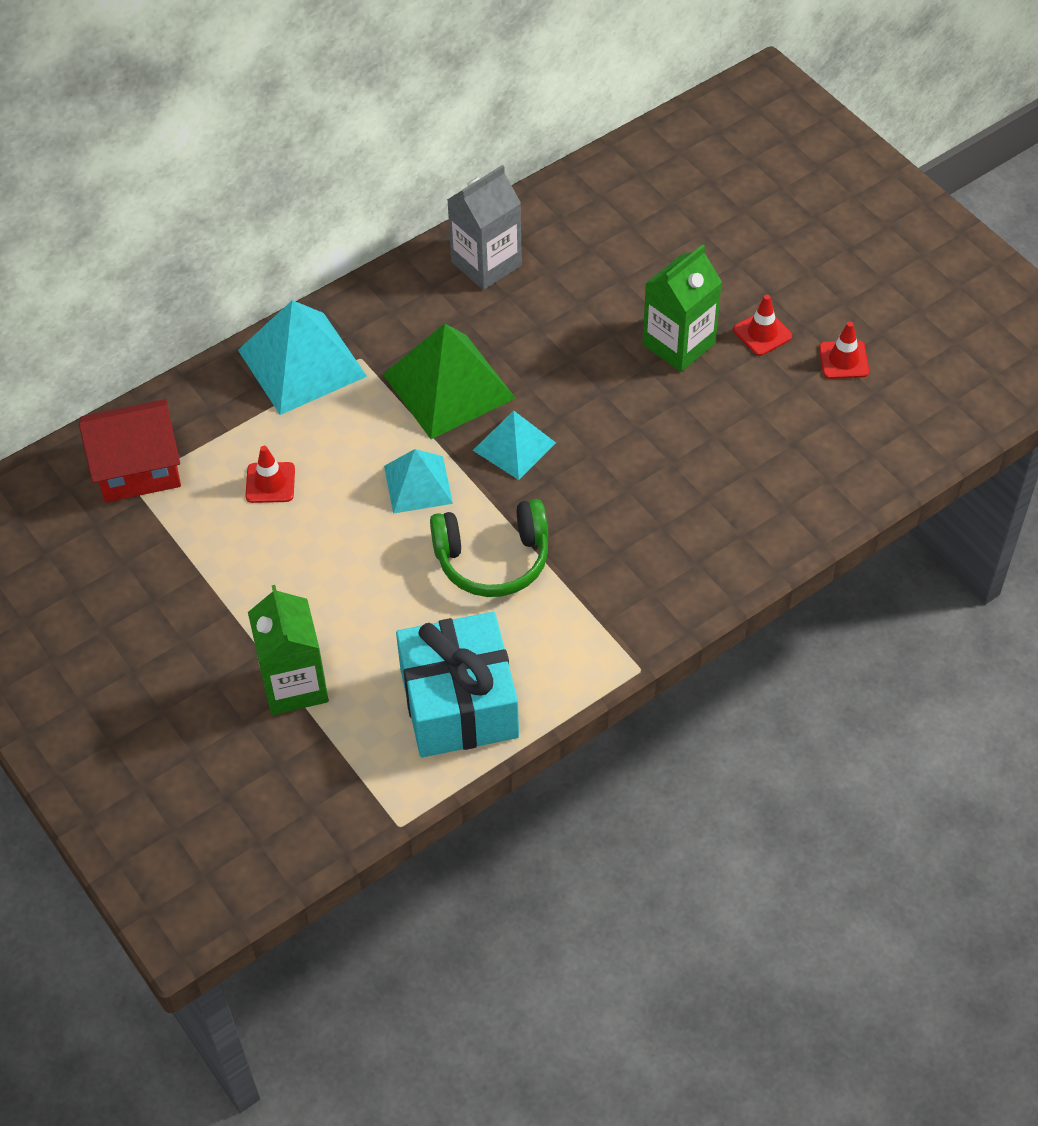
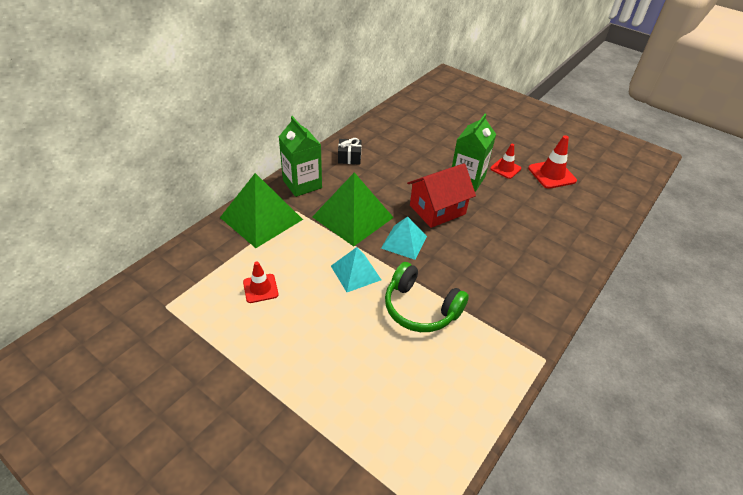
camera: 20 degrees left, 10 degrees down
(138, 469) = (167, 296): red house -> red house (437, 210)
(294, 684) = (318, 425): green carton -> green carton (302, 184)
(301, 363) = (261, 218): turquoise pyramid -> green pyramid
(459, 703) = (441, 411): turquoise gift -> none
(486, 264) = (349, 157): grey carton -> black gift
(493, 559) = (420, 308): green headphones -> green headphones turned 60 degrees clockwise
(843, 360) = (551, 174): red traffic cone -> red traffic cone, size x1.53

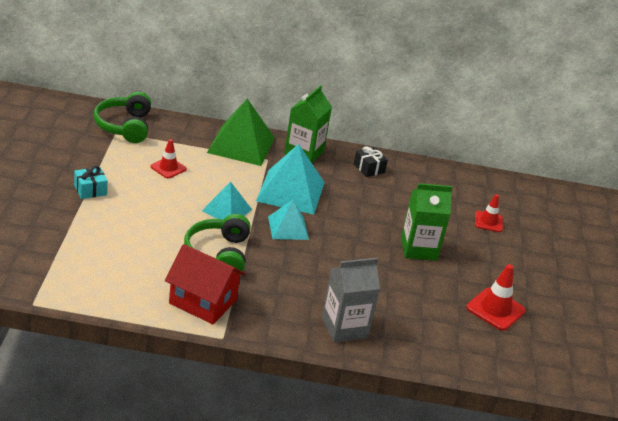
camera: 55 degrees right, 10 degrees down
(160, 294) = (124, 126): none -> green headphones
(255, 375) = (90, 190): none -> turquoise gift
(353, 217) = (291, 191): green pyramid -> turquoise pyramid
(437, 210) = (351, 238): red house -> red house (202, 302)
(505, 168) = (466, 273): red traffic cone -> red traffic cone (488, 222)
(552, 266) = (344, 327): none -> grey carton

